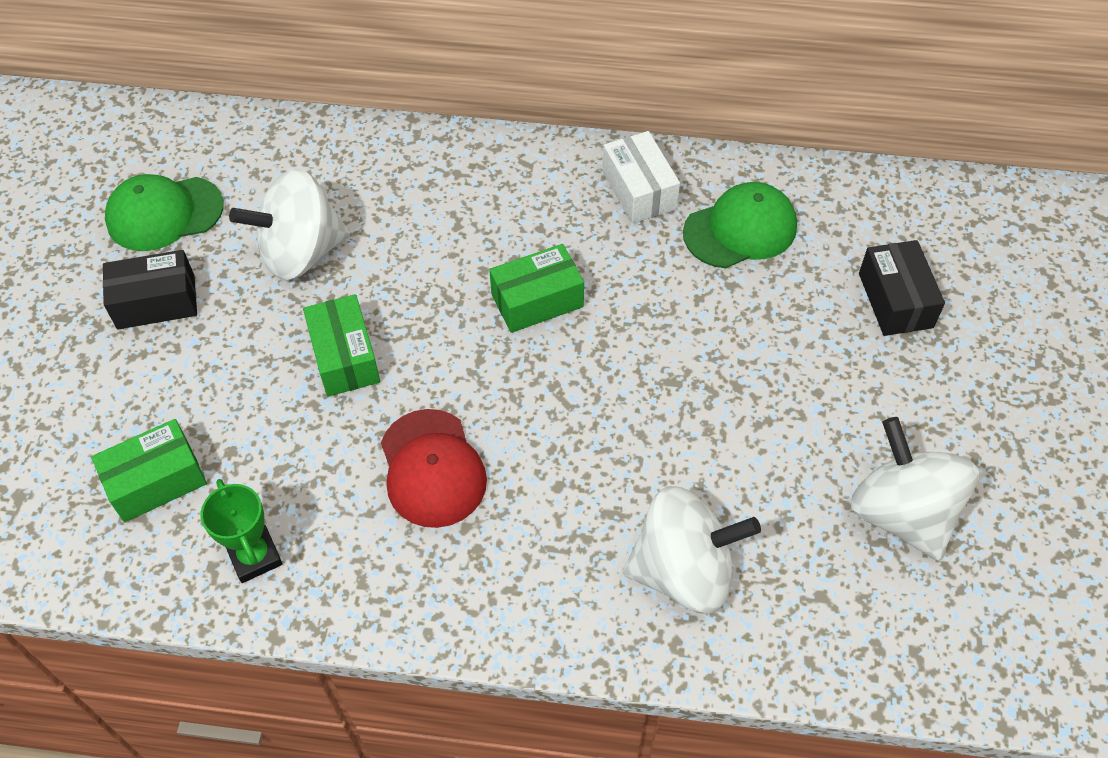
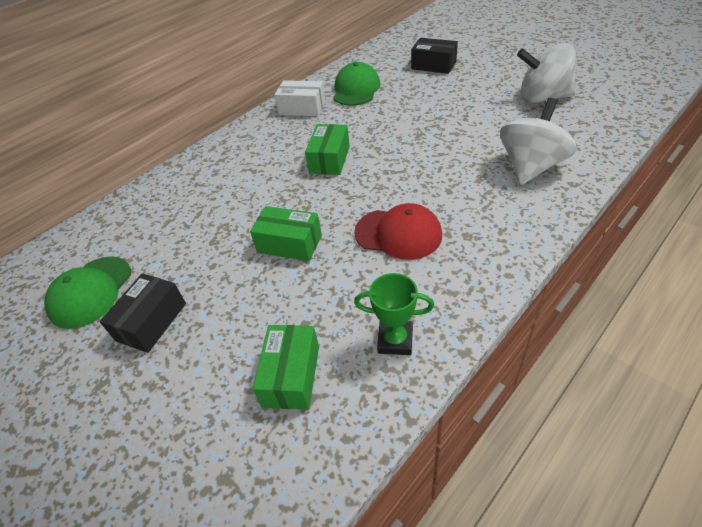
camera: 50 degrees left, 10 degrees down
(301, 252) = (198, 237): white spinning top -> none

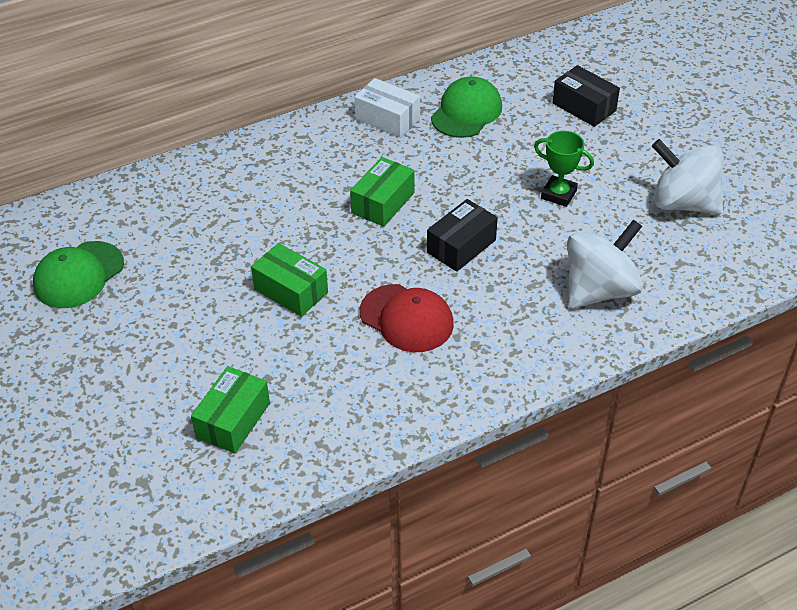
camera: 15 degrees right, 0 degrees up
(151, 322) = (126, 326): black box -> black box (461, 246)
(395, 340) = (342, 422): green trophy -> green trophy (558, 194)

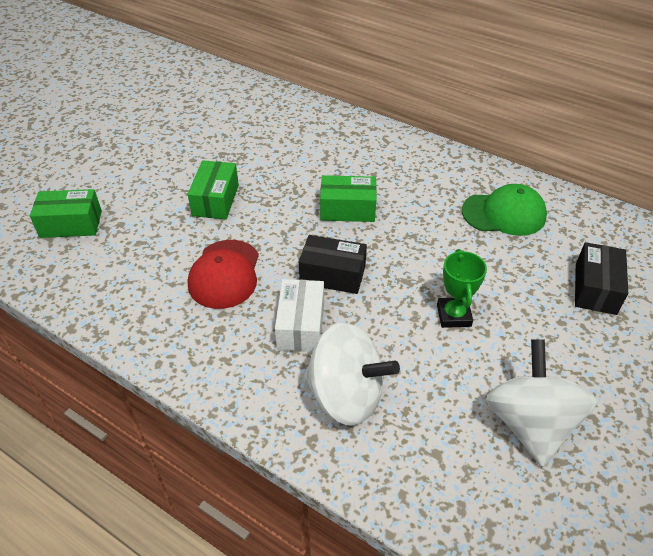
camera: 60 degrees right, 0 degrees up
(78, 275) = (171, 105): green cap -> none
(387, 119) = (448, 173): white box -> white box (301, 325)

